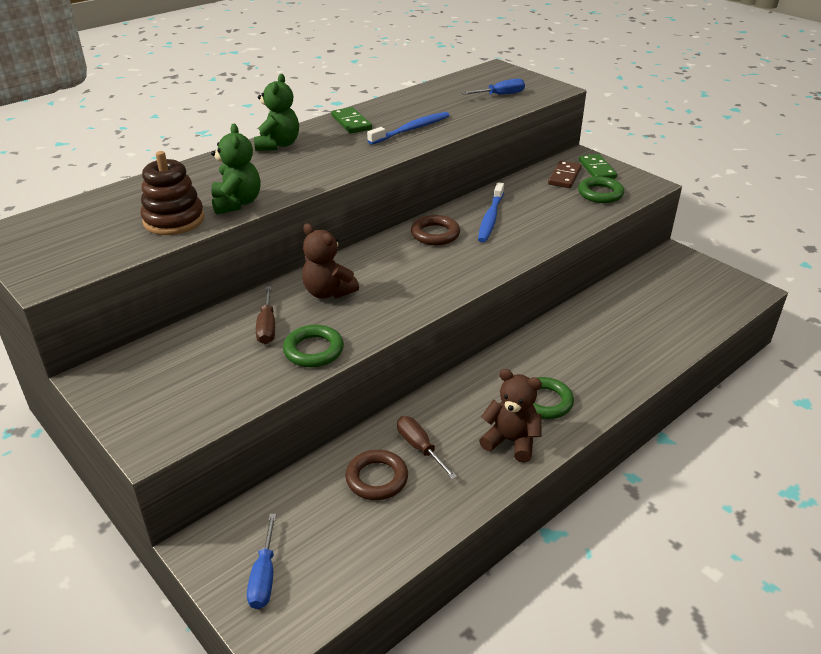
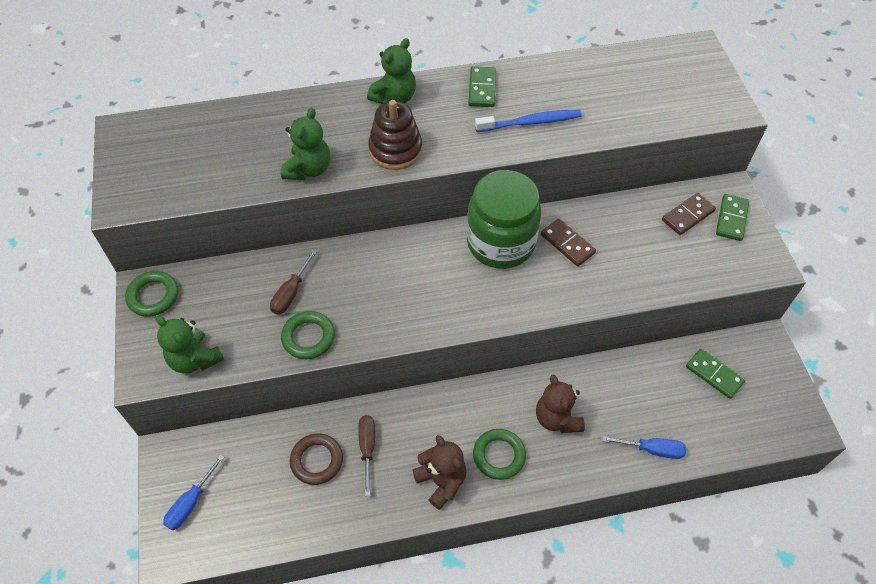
camera: 30 degrees right, 20 degrees up
(174, 220) = (248, 170): brown stacking toy -> brown stacking toy (395, 150)
(202, 410) = (195, 359): none -> green teddy bear
(328, 292) = (362, 275): brown teddy bear -> brown teddy bear (557, 418)
(435, 234) = (500, 243): brown ring -> green jar
(490, 218) = (567, 244): blue toothbrush -> brown domino
(500, 95) = (663, 99): blue screwdriver -> blue screwdriver (652, 449)
(600, 194) = (704, 257): green ring -> green ring (153, 296)
(658, 285) = (714, 374): none -> green domino

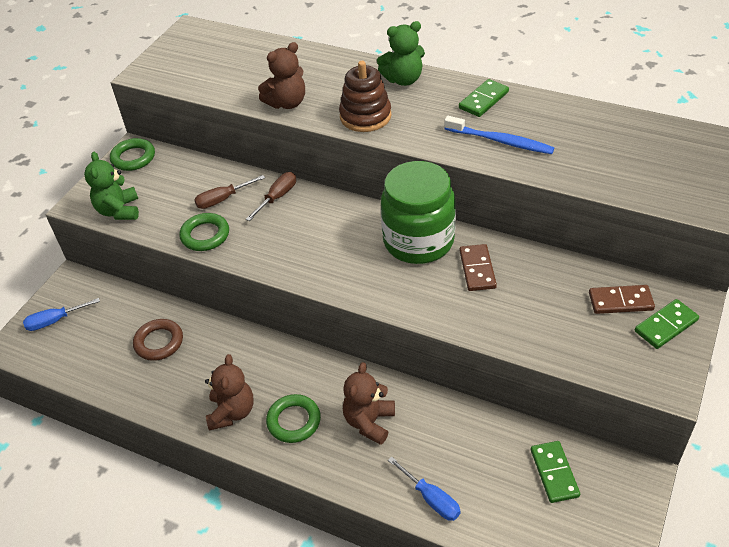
camera: 40 degrees right, 10 degrees down
(308, 169) = (287, 103): green teddy bear -> brown teddy bear
(367, 448) = (201, 355): brown screwdriver -> brown screwdriver (277, 197)

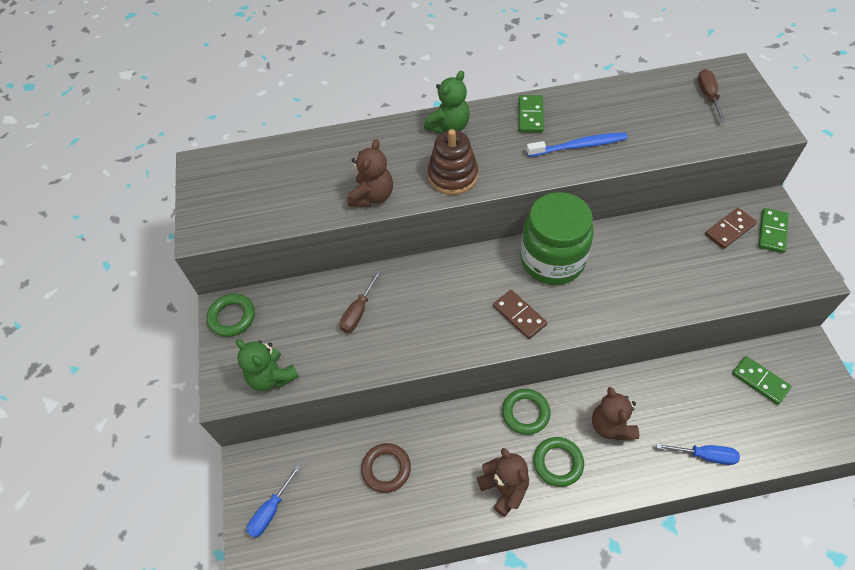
camera: 35 degrees left, 10 degrees up
(205, 235) = (376, 354): green ring -> green ring (525, 413)
(277, 197) = (404, 284): brown screwdriver -> brown screwdriver (708, 96)
(477, 269) = (616, 259): brown domino -> brown domino (519, 315)

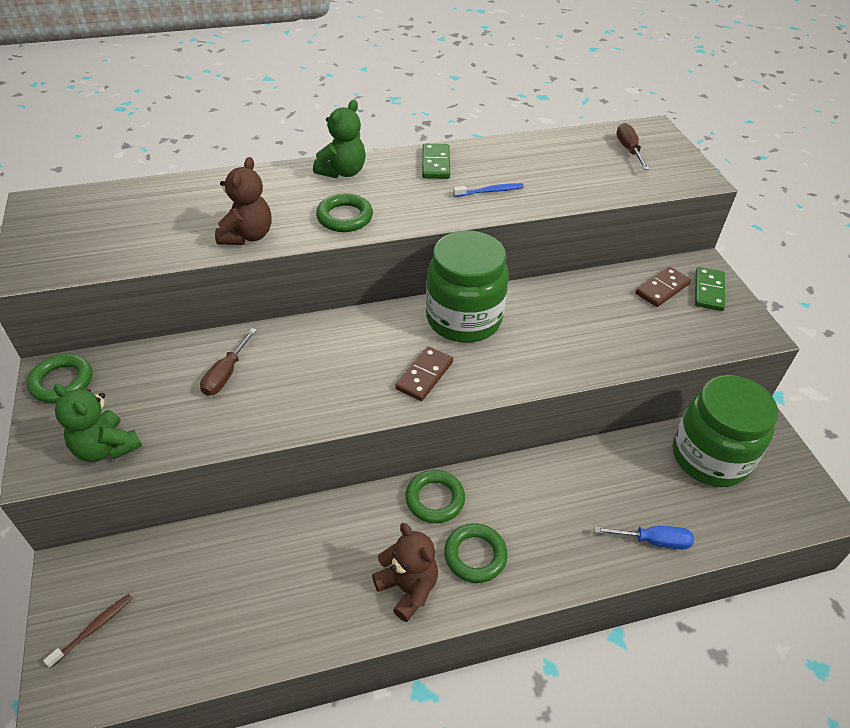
camera: 10 degrees left, 10 degrees down
(271, 510) = (93, 629): blue screwdriver -> brown toothbrush
(386, 469) = (255, 570): brown ring -> none
(453, 176) = (345, 217): brown stacking toy -> green ring
(519, 315) = (424, 375): brown domino -> brown domino turned 75 degrees clockwise
(579, 146) = (490, 191): blue toothbrush -> blue toothbrush, size x0.63
(611, 426) = (539, 511): brown teddy bear -> none
(760, 381) = (709, 457): green domino -> green jar

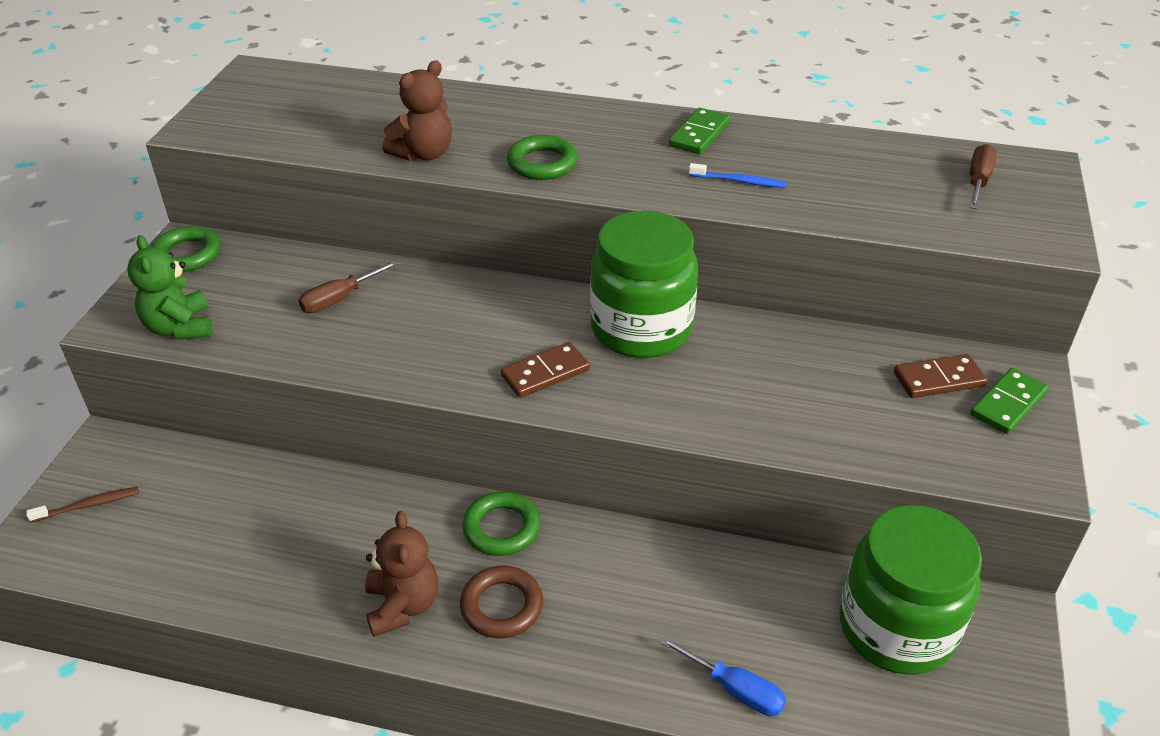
camera: 30 degrees right, 5 degrees down
(342, 172) = (581, 116): green teddy bear -> none
(475, 555) = (501, 606): green ring -> brown ring

